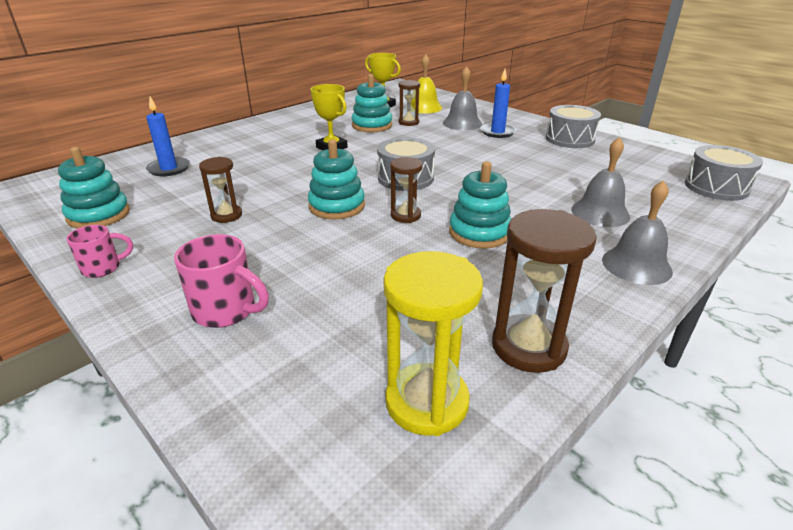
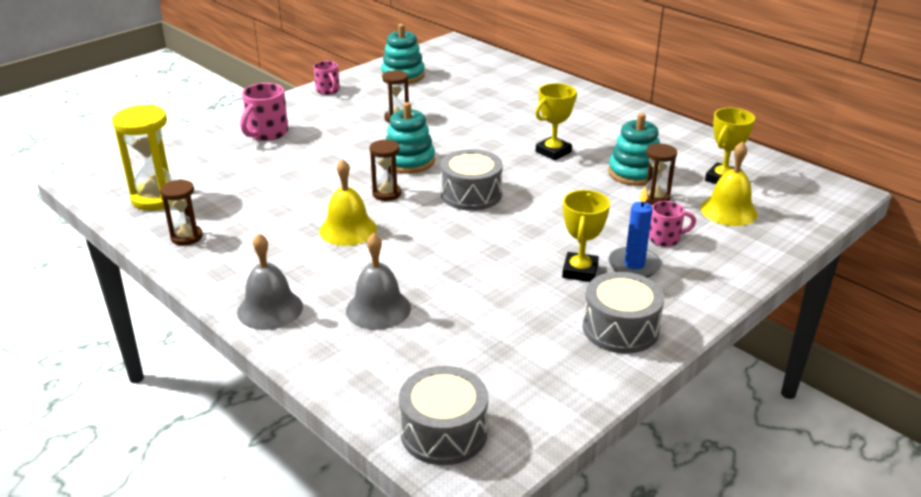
camera: 90 degrees right, 0 degrees up
(169, 169) = (489, 84): blue candle -> none
(462, 123) = (665, 239): grey bell -> pink mug
(479, 232) = (348, 229): turquoise stacking toy -> yellow bell
(511, 146) = (580, 271): none -> yellow trophy
(528, 346) = (186, 237): brown hourglass -> brown hourglass, size x0.59

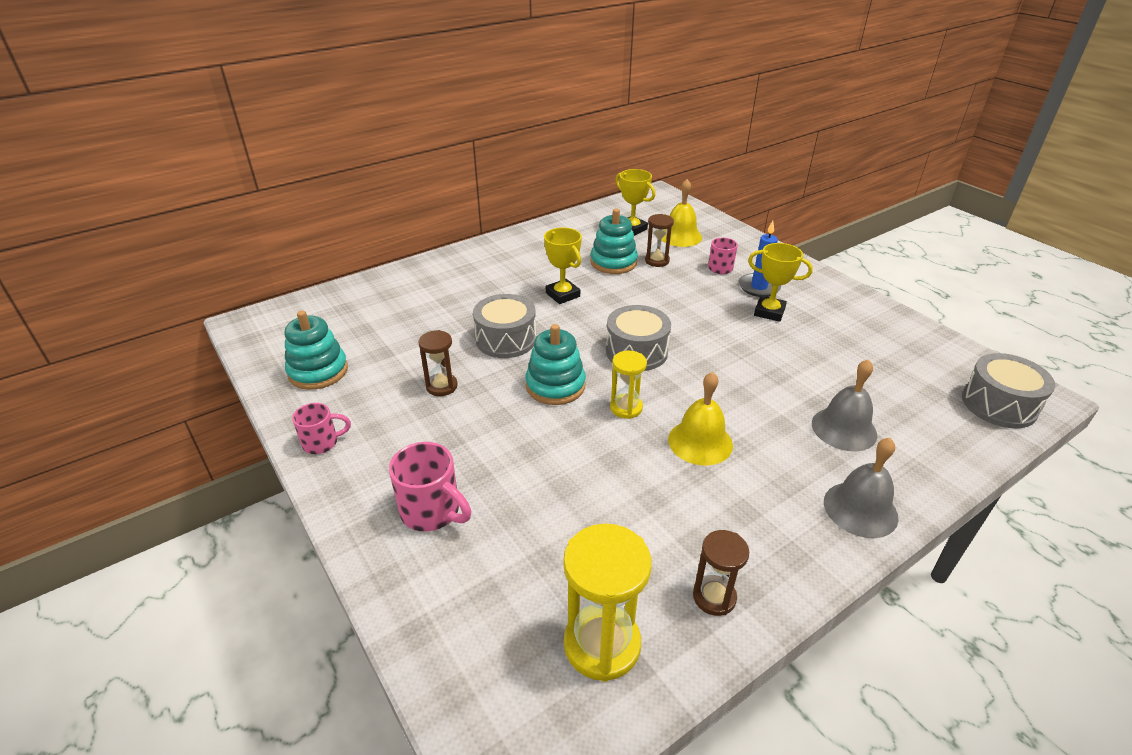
camera: 80 degrees left, 5 degrees up
(386, 193) = (626, 408): brown hourglass -> yellow hourglass
(620, 328) = (844, 307): grey drum -> grey drum (506, 339)

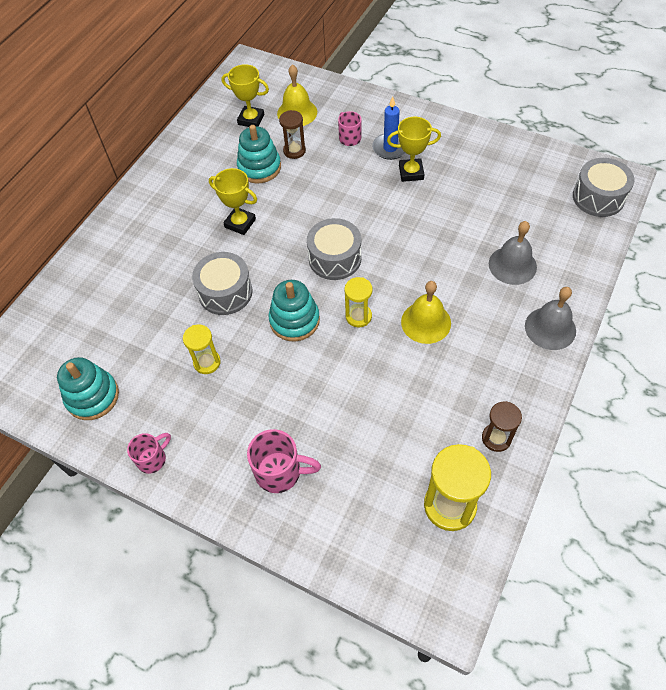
camera: 25 degrees left, 20 degrees up
(441, 386) = (207, 362): brown hourglass -> yellow hourglass

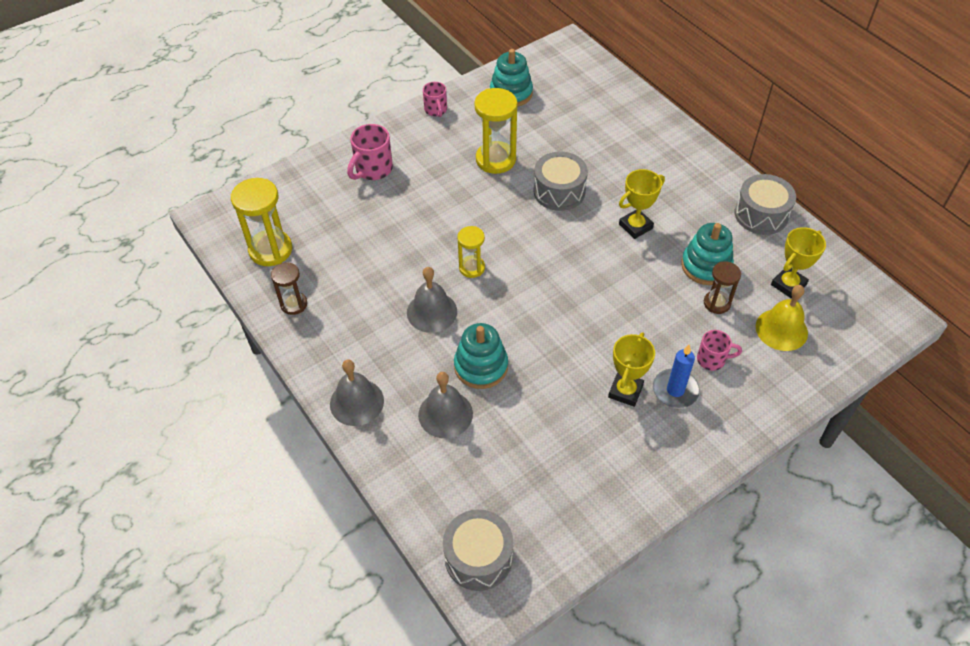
camera: 115 degrees right, 5 degrees down
(207, 362) = (495, 159): yellow hourglass -> yellow hourglass, size x1.69
(294, 320) = (498, 224): turquoise stacking toy -> turquoise stacking toy (481, 366)
(335, 258) = (548, 278): grey drum -> grey drum (761, 214)
(426, 322) = (432, 312): yellow bell -> grey bell

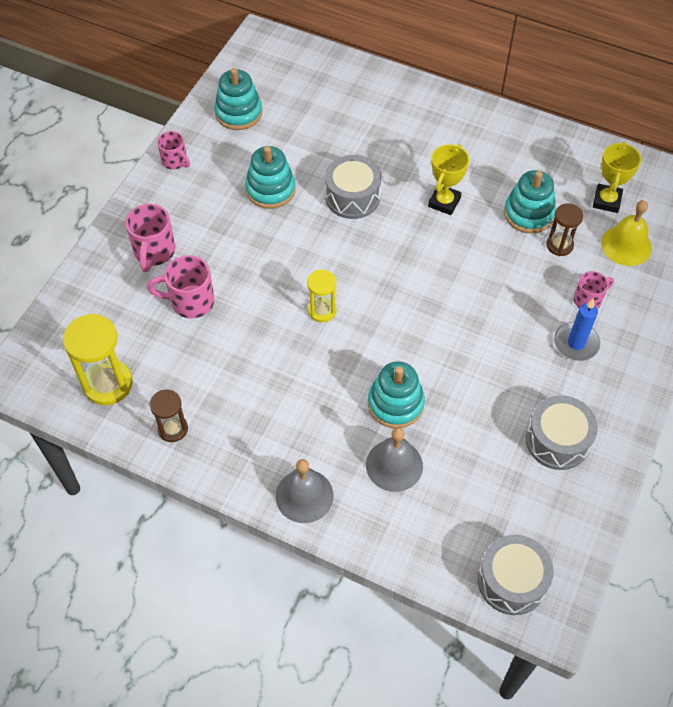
camera: 30 degrees left, 5 degrees up
(374, 217) = (190, 301): none -> pink mug
(432, 312) = (314, 372): grey bell -> none
(495, 159) = (270, 189): yellow hourglass -> turquoise stacking toy
(625, 391) = (536, 364): yellow trophy -> none
(761, 214) = (544, 143): grey drum -> grey drum (557, 440)

